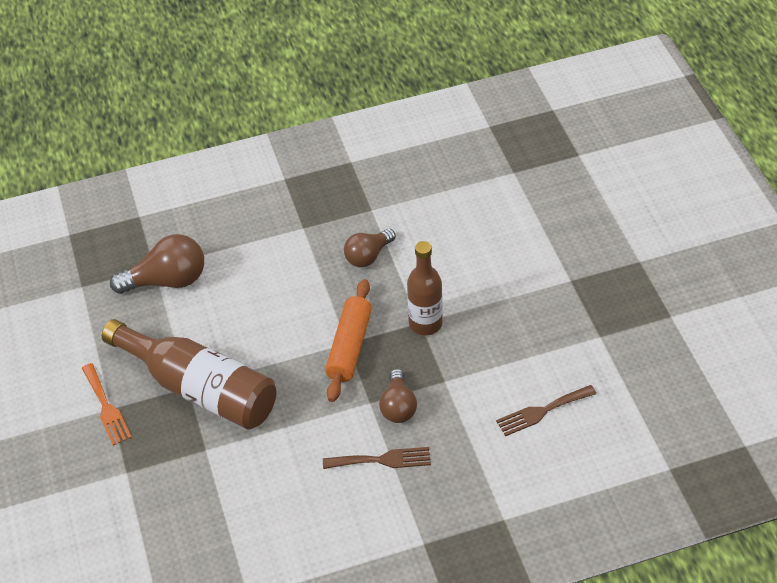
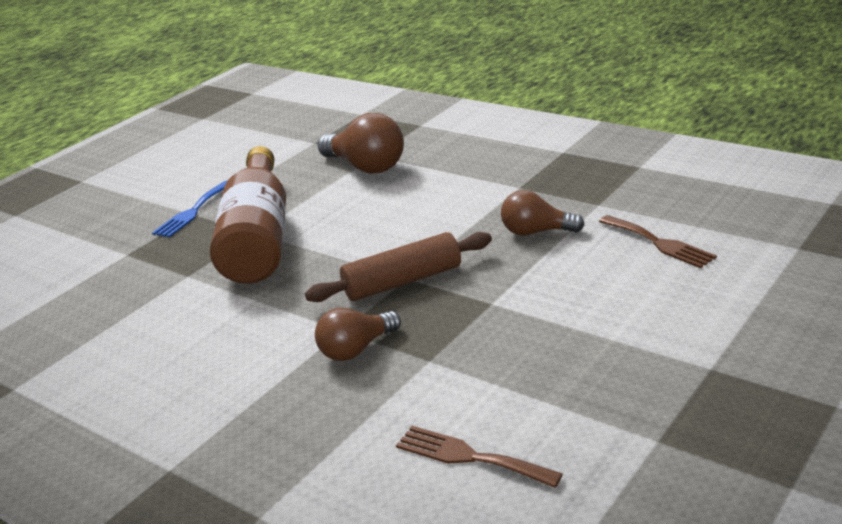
camera: 55 degrees right, 20 degrees down
(106, 407) = (192, 212): orange fork -> blue fork
(349, 347) = (403, 281): orange rolling pin -> brown rolling pin
(382, 460) = (269, 377): brown fork -> brown fork (659, 243)
(425, 323) = (495, 307): brown bottle -> none

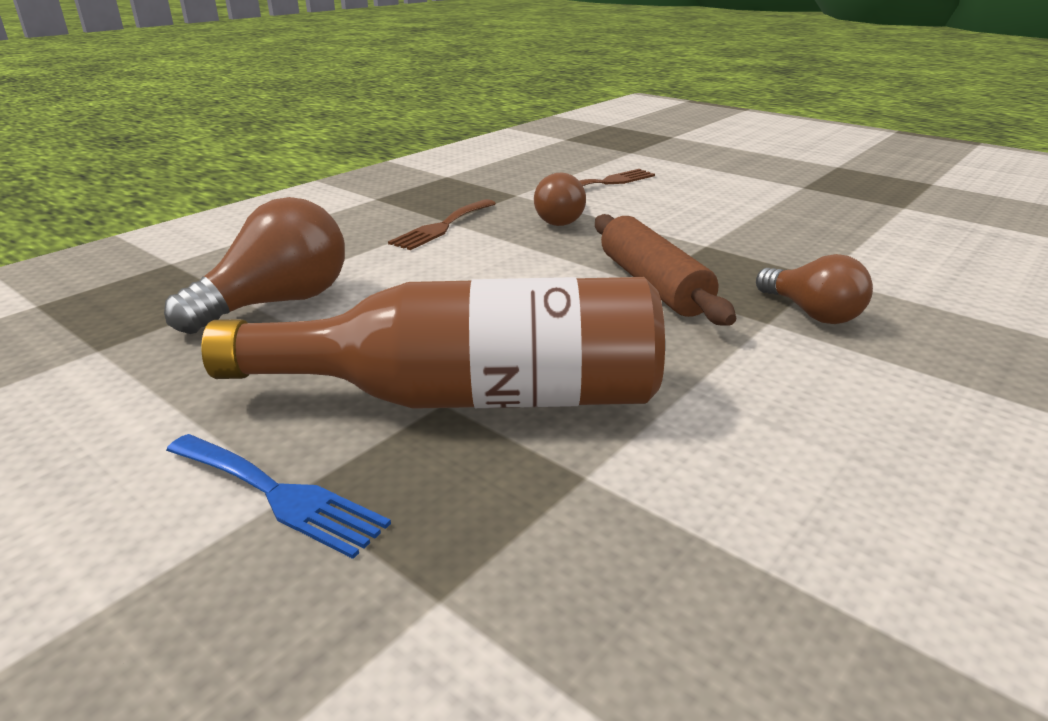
camera: 90 degrees left, 0 degrees up
(469, 457) = (973, 265): brown fork -> brown fork (442, 226)

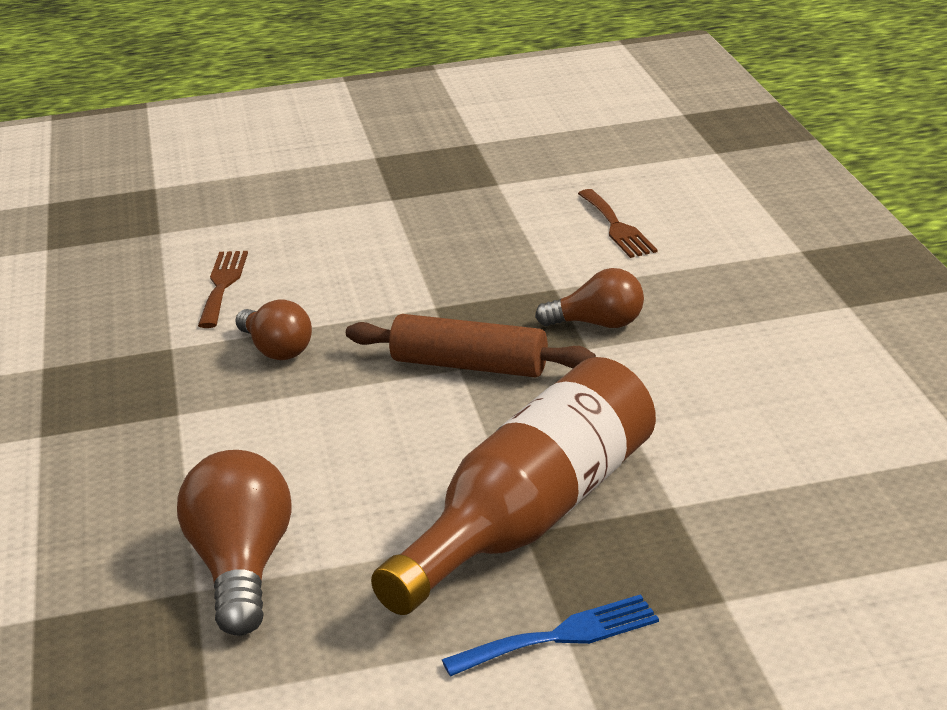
camera: 50 degrees left, 0 degrees up
(442, 226) = (191, 421): brown fork -> brown fork (616, 227)

